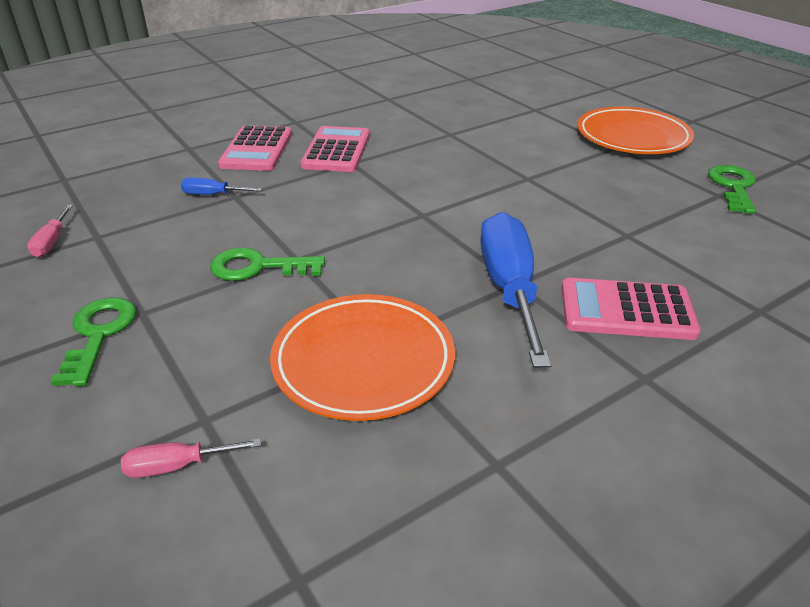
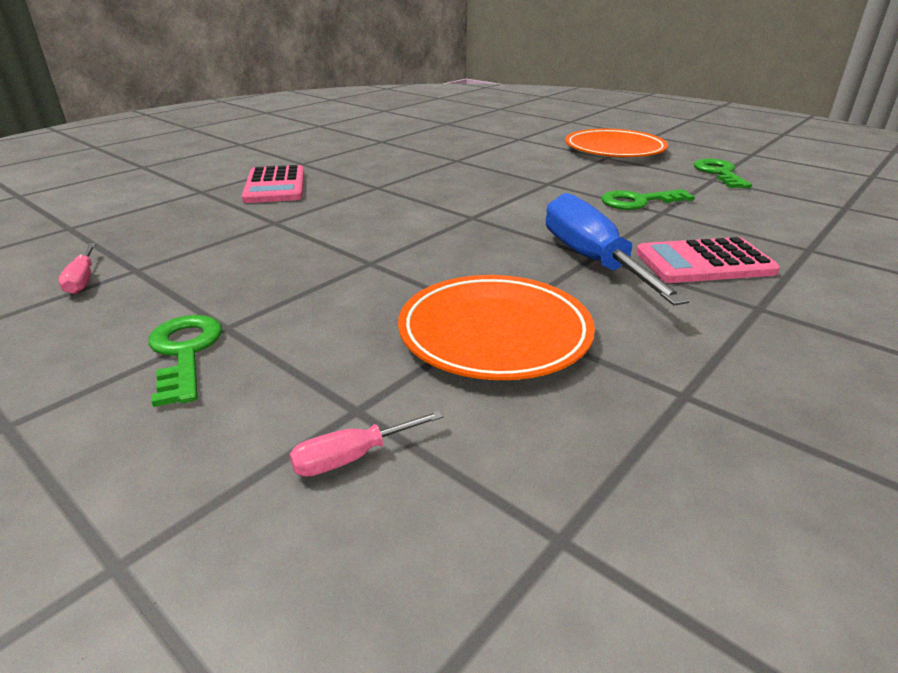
camera: 15 degrees left, 5 degrees down
(212, 195) = (249, 223): blue screwdriver -> none
(257, 267) = (334, 273): green key -> green key (638, 201)
(336, 150) = (356, 180): pink calculator -> none

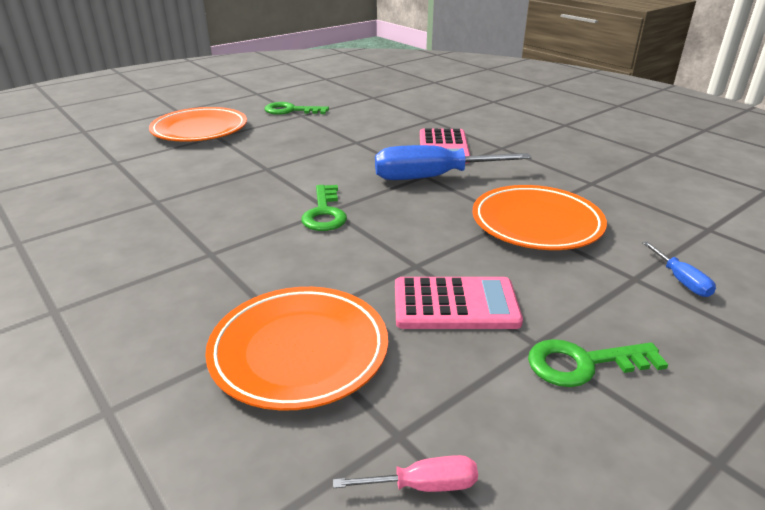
camera: 80 degrees left, 0 degrees up
(242, 229) = (299, 351): none -> orange plate
(275, 186) = (145, 331): pink calculator -> pink calculator (455, 304)
(351, 457) = (681, 281): pink screwdriver -> blue screwdriver
(638, 201) = (332, 145): green key -> green key (324, 213)

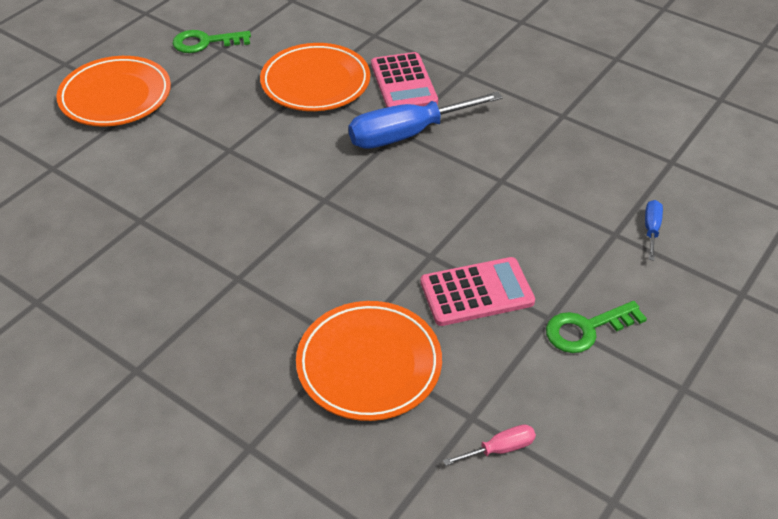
camera: 15 degrees left, 15 degrees up
(324, 213) = (320, 205): green key -> none
(536, 223) = (522, 182): orange plate -> orange plate (315, 82)
(681, 281) = (651, 229): blue screwdriver -> blue screwdriver turned 135 degrees counterclockwise

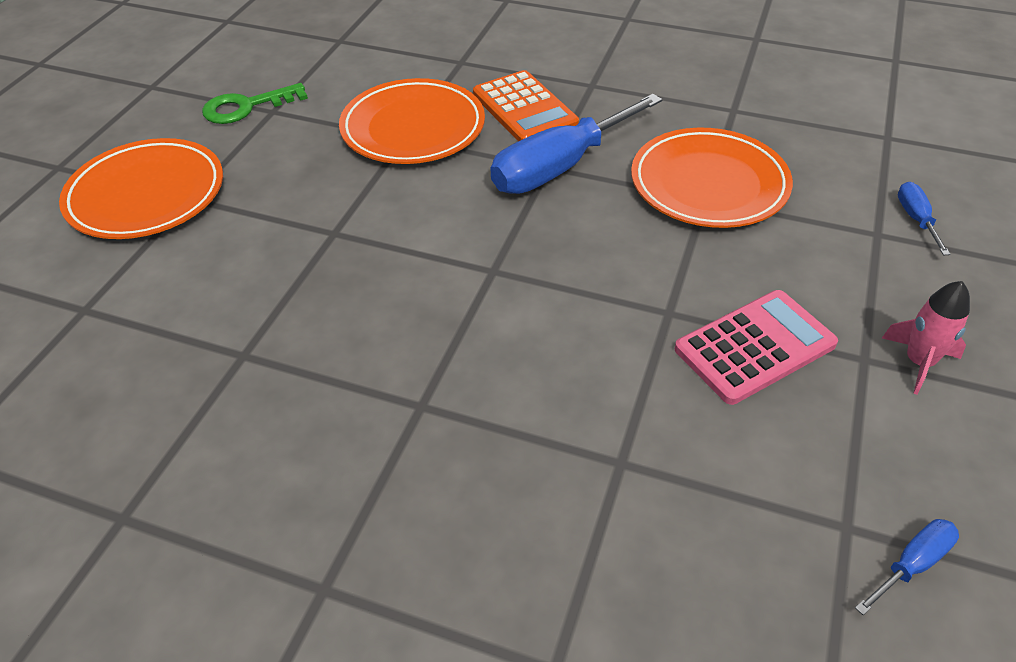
camera: 15 degrees left, 0 degrees up
(369, 364) = (666, 485): orange plate -> orange plate (709, 184)
(404, 83) = (525, 109): pink calculator -> orange calculator
(500, 449) = (912, 564): pink screwdriver -> blue screwdriver
(586, 329) = (919, 362): green key -> pink rocket

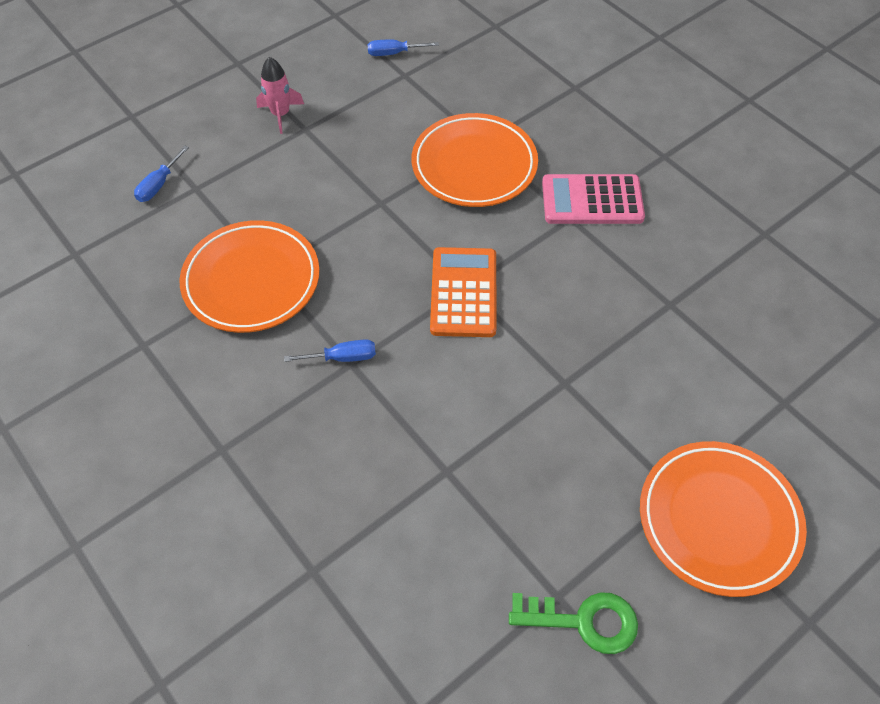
camera: 150 degrees left, 10 degrees up
(413, 128) = (431, 480): orange plate -> orange plate (474, 165)
(525, 109) = (311, 449): orange calculator -> orange calculator (463, 292)
(559, 167) = (343, 357): blue screwdriver -> blue screwdriver, size x0.44
(754, 347) = (355, 161): pink calculator -> pink calculator (592, 200)

